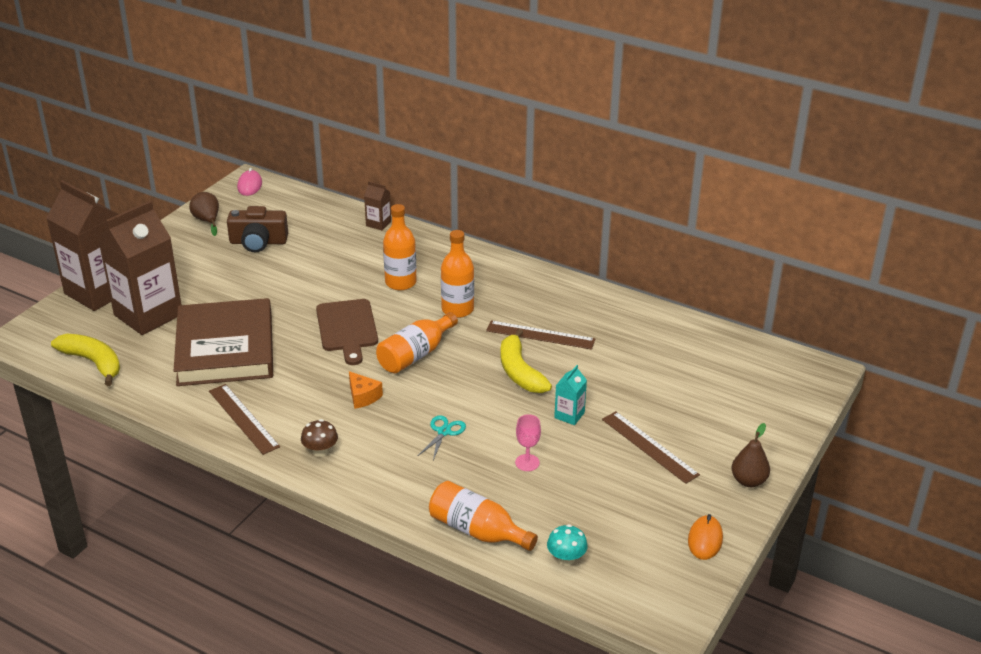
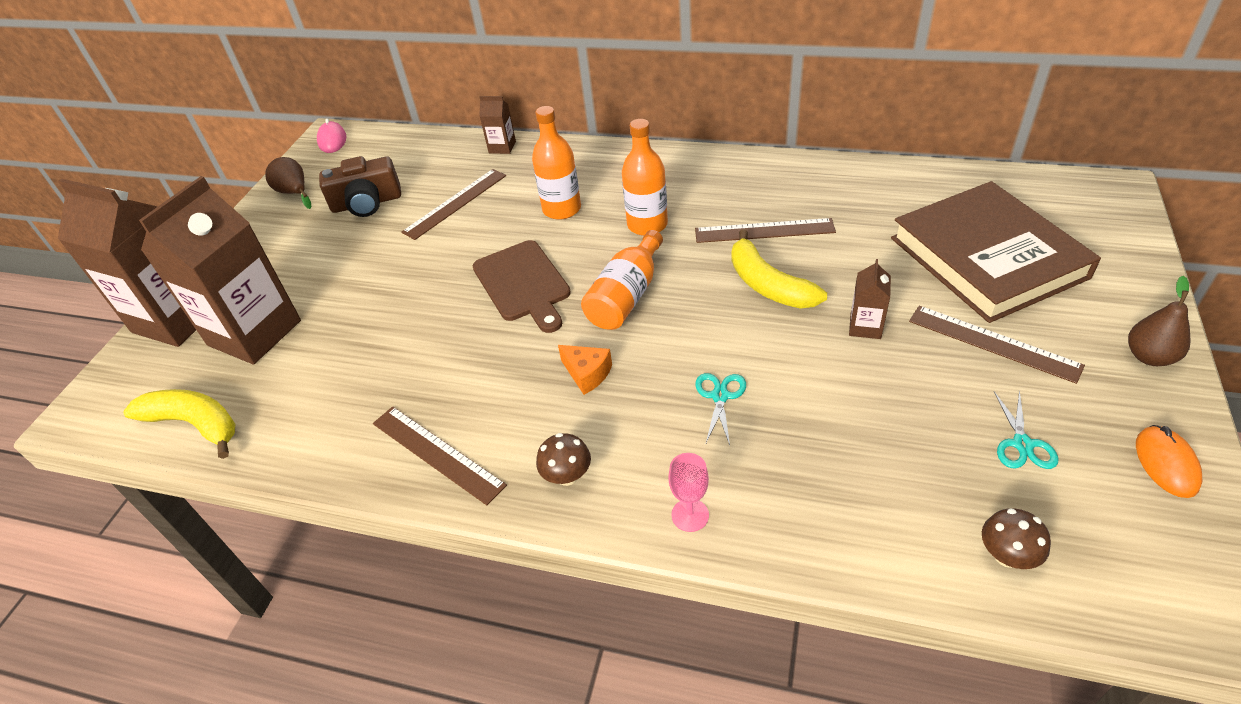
camera: 10 degrees left, 10 degrees up
(225, 348) = (374, 353): brown book -> brown book (987, 257)
(324, 258) = (455, 203): none -> brown ruler
(477, 531) = (854, 545): orange bottle -> none
(527, 462) = (855, 411): pink goblet -> pink goblet (690, 515)
(566, 559) = (1007, 555): turquoise mushroom -> brown mushroom
(569, 415) = (865, 327): turquoise carton -> brown carton
(622, 507) = (1022, 444): none -> turquoise scissors

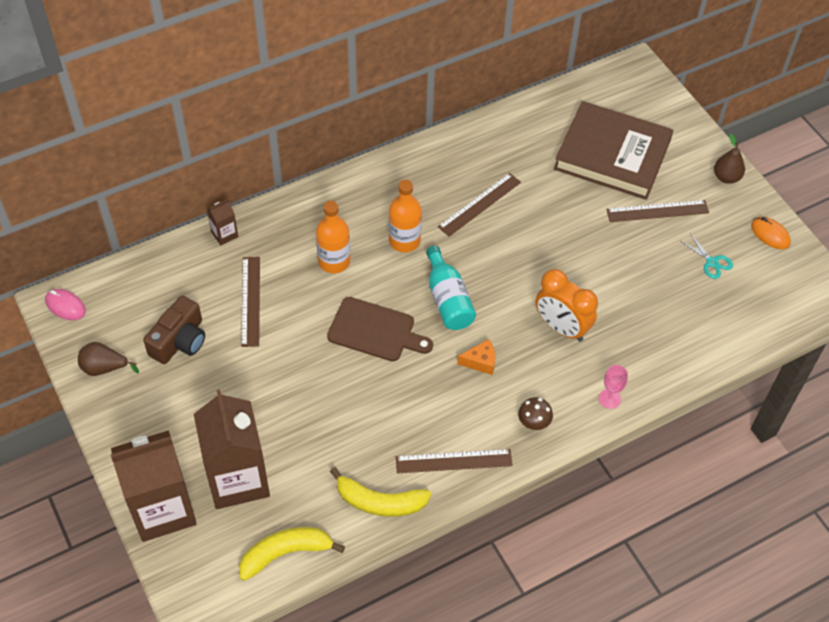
camera: 50 degrees left, 10 degrees up
(626, 296) = (448, 299): orange bottle -> turquoise bottle
(720, 396) = (561, 327): turquoise scissors -> orange clock
(768, 284) = (518, 242): yellow banana -> yellow banana (379, 502)
(865, 327) = (592, 239): brown carton -> none
(1007, 555) = (746, 322): brown mushroom -> none

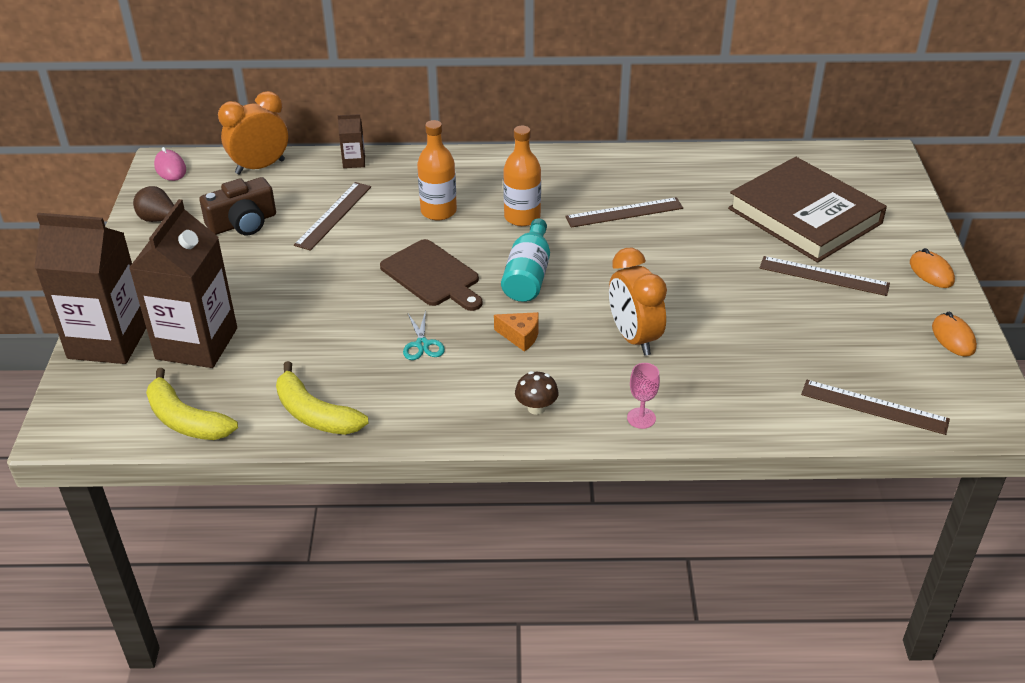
camera: 30 degrees right, 15 degrees down
(146, 272) = (260, 167): none -> orange clock
(286, 553) = (186, 420): yellow banana -> yellow banana turned 150 degrees counterclockwise
(453, 461) = (421, 408): brown ruler -> brown ruler (874, 407)
(712, 262) = (859, 339): turquoise scissors -> turquoise scissors (422, 344)
(726, 177) = (931, 272): brown pear -> orange mouse

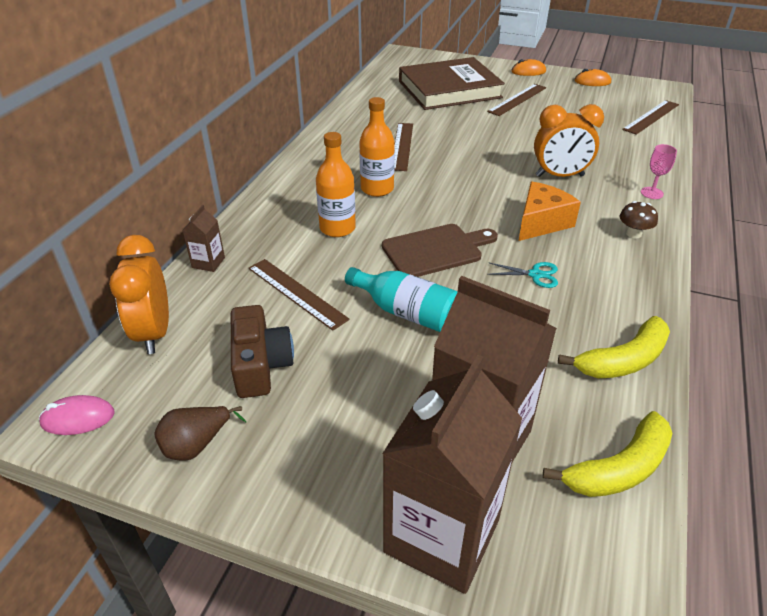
camera: 70 degrees left, 0 degrees up
(520, 336) = (541, 223): orange cheese -> orange cheese, size x1.66
(528, 275) = (461, 203): turquoise bottle -> turquoise bottle (406, 312)

